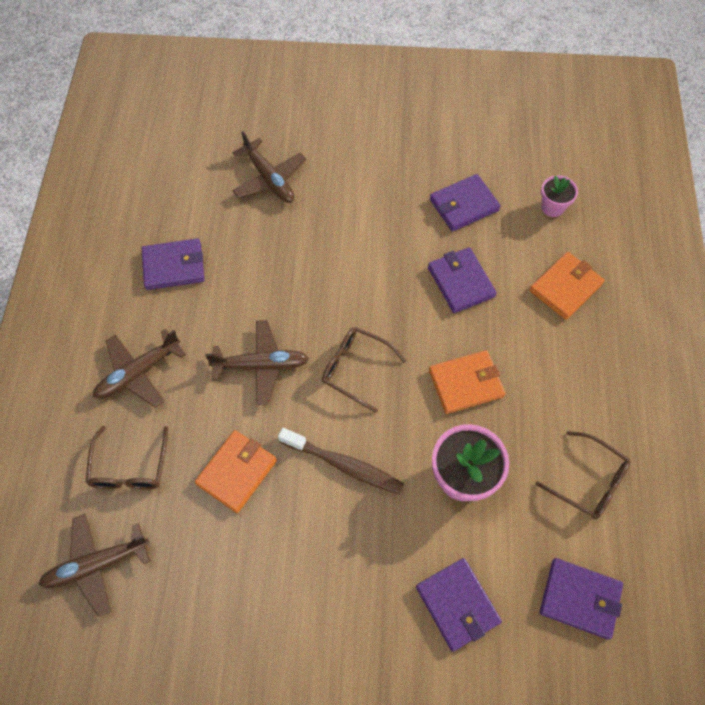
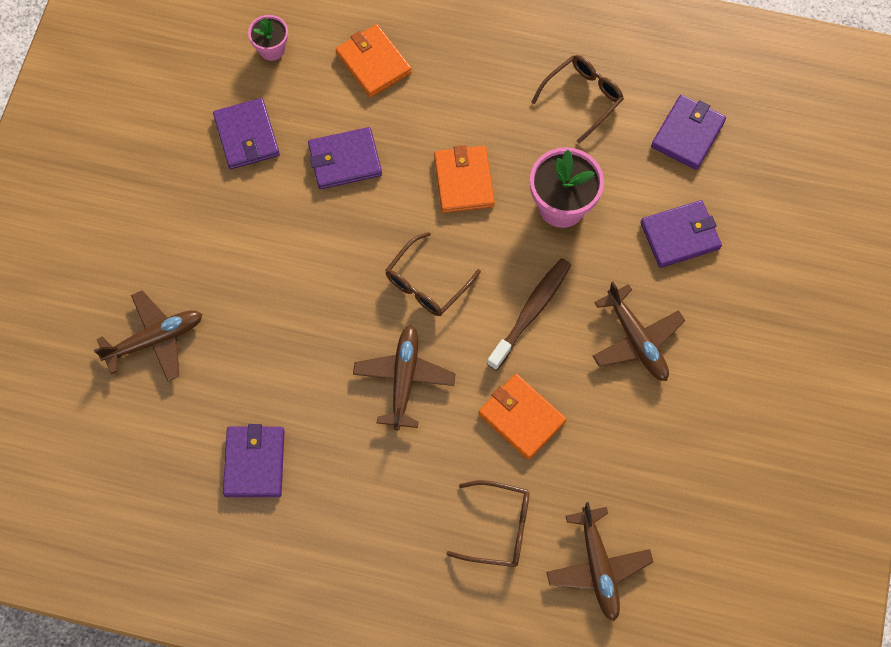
camera: 80 degrees left, 5 degrees up
(138, 373) = (387, 512): brown plane -> brown plane (636, 340)

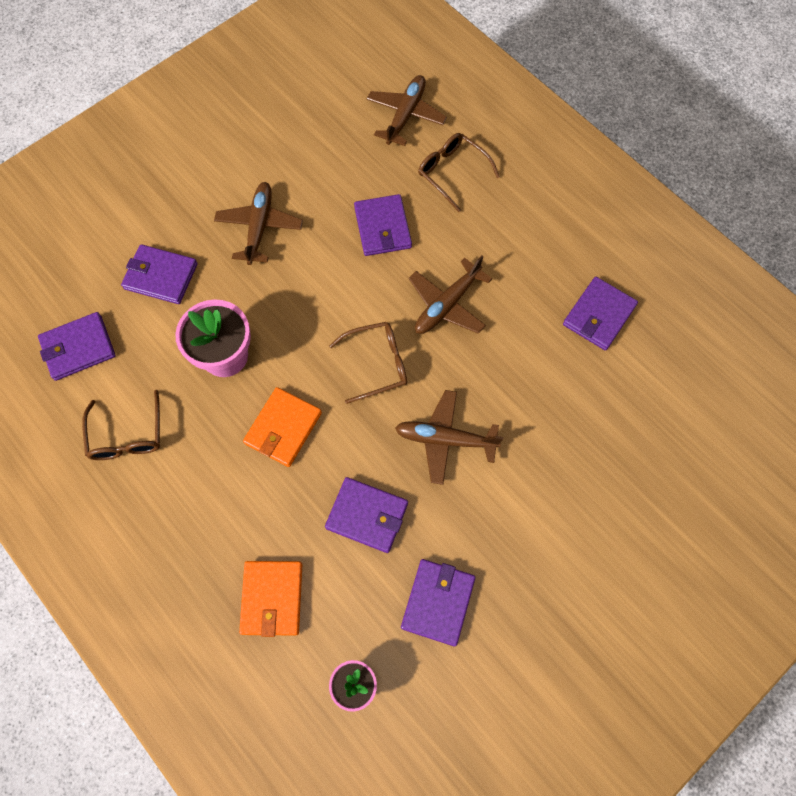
camera: 145 degrees left, 0 degrees up
(155, 339) = (627, 459): brown plane -> brown plane (445, 439)
(521, 418) = (382, 227): orange wallet -> purple wallet
(531, 312) = (316, 292): brown toothbrush -> none
(582, 98) = (127, 435): brown glasses -> brown glasses turned 90 degrees counterclockwise

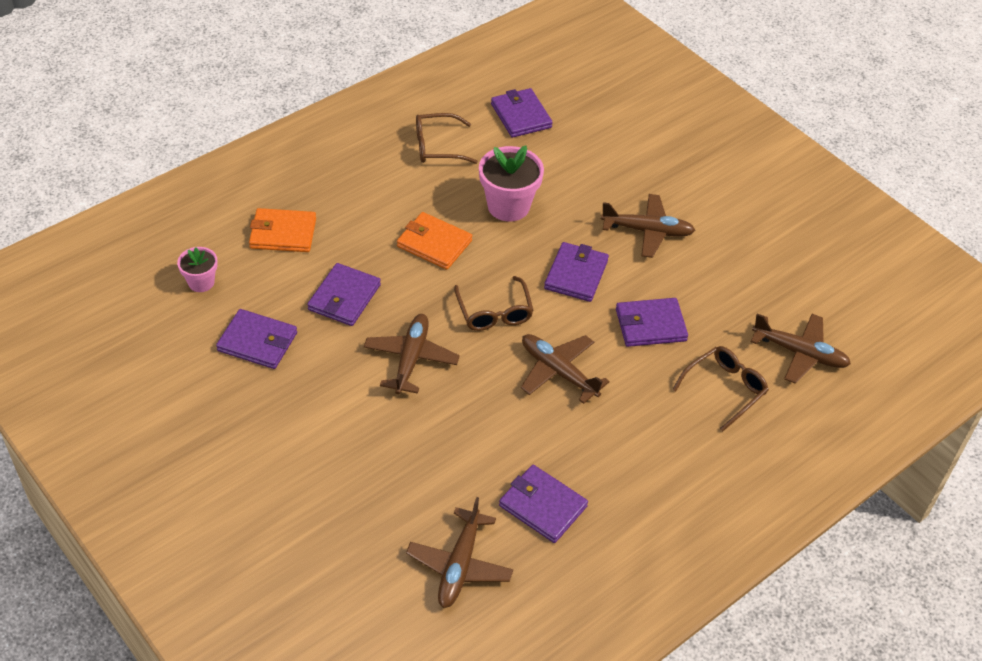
camera: 90 degrees right, 20 degrees down
(161, 276) = (591, 164): purple wallet -> purple wallet (576, 274)
(672, 380) = (459, 565): none -> brown plane

